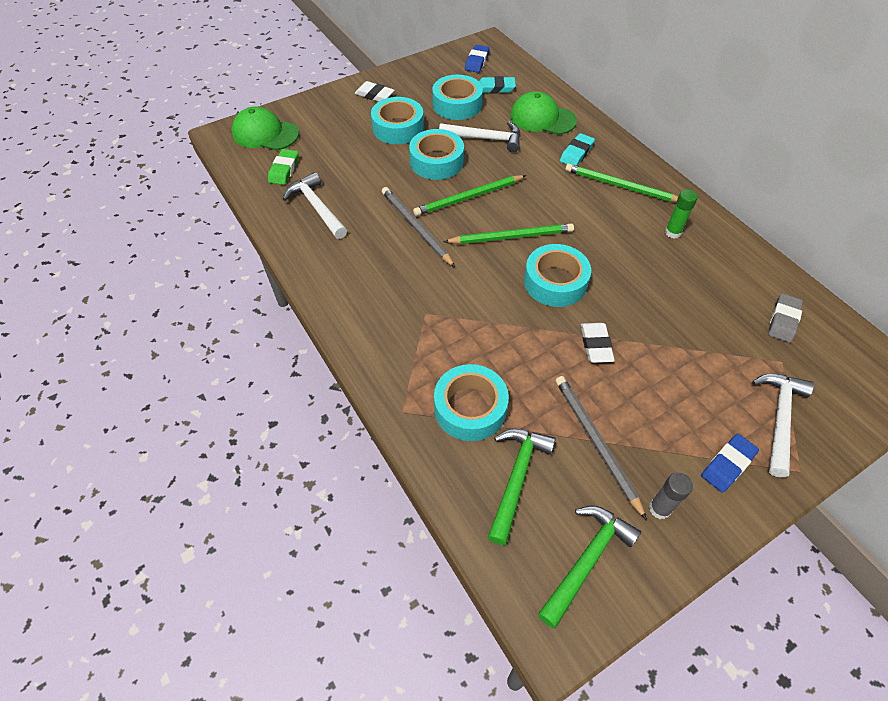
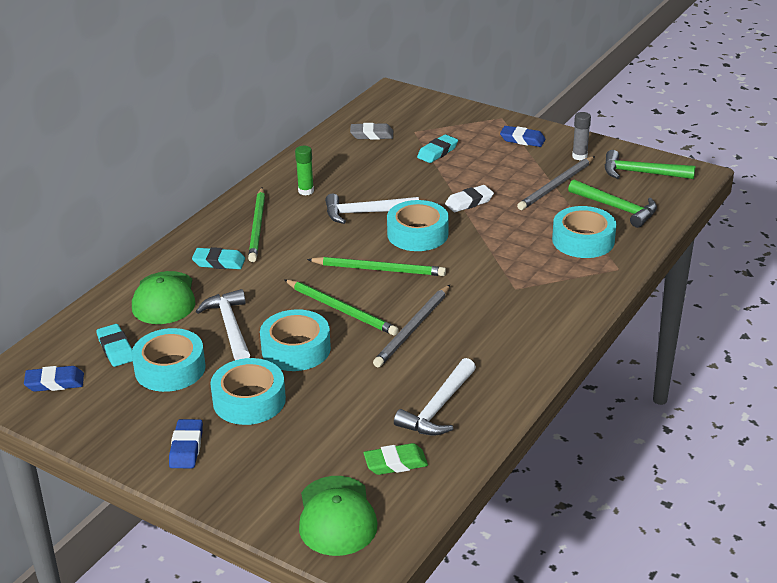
camera: 115 degrees left, 20 degrees down
(374, 95) = (186, 448): white eraser -> blue eraser
(511, 237) = (379, 269): green pencil -> green pencil turned 135 degrees clockwise
(516, 478) = (616, 208): green hammer -> green hammer turned 135 degrees counterclockwise
(721, 363) = (437, 152): none -> turquoise eraser
(779, 419) = (467, 128): white hammer -> white hammer (365, 213)

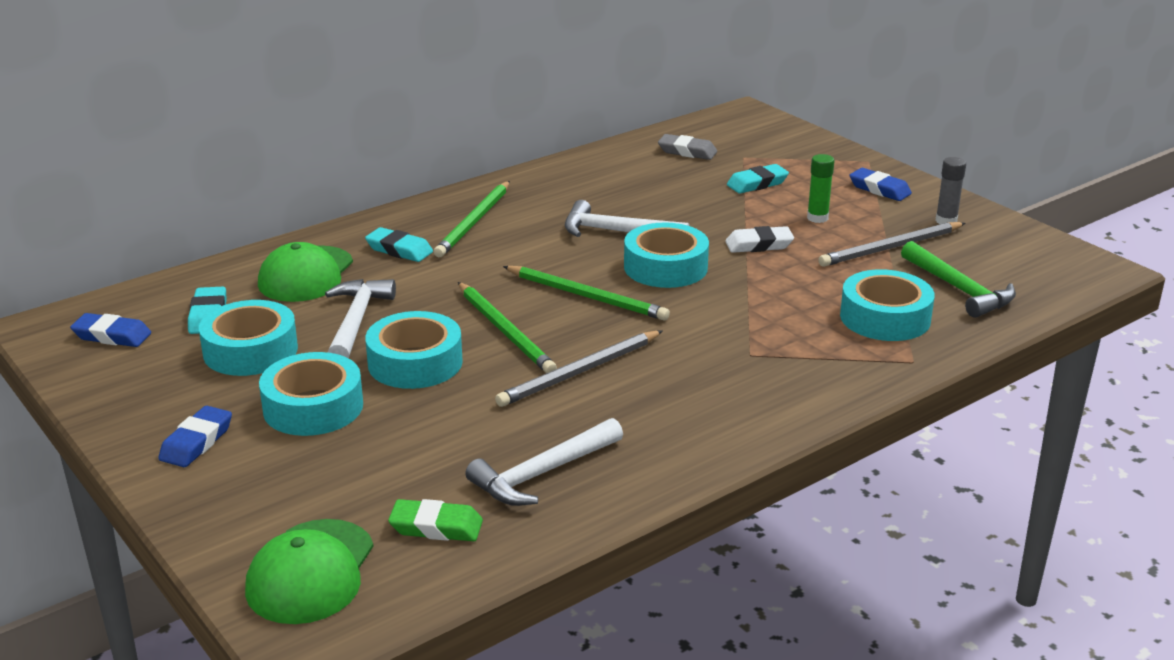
camera: 20 degrees right, 5 degrees down
(306, 191) = (561, 195): green glue stick -> green glue stick (817, 218)
(641, 173) = (1022, 255): green hammer -> none

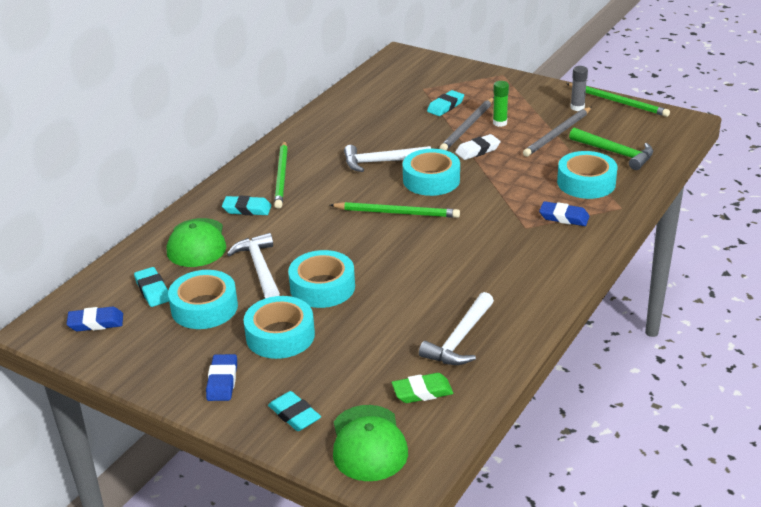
camera: 20 degrees left, 5 degrees up
(248, 508) = (294, 415): none -> turquoise eraser
(505, 331) = (363, 250): green pencil -> green pencil (618, 102)
(579, 372) = (431, 266): grey pencil -> grey pencil (467, 126)
(687, 152) = (384, 92): grey eraser -> none
(879, 189) = (523, 94): blue eraser -> blue eraser (564, 217)

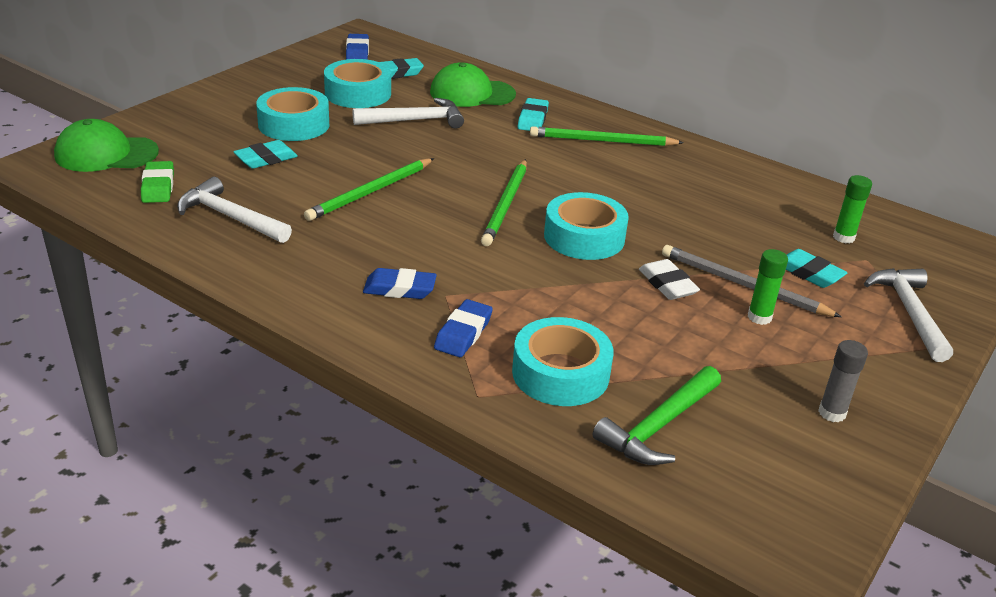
camera: 90 degrees right, 0 degrees up
(222, 381) = (241, 97): blue eraser -> blue eraser (399, 289)
(294, 415) = (172, 124): turquoise eraser -> turquoise eraser (266, 159)
(322, 287) = (366, 149): turquoise tape -> none
(382, 162) = (635, 206): white hammer -> white hammer (909, 313)
(398, 93) = (843, 237): none -> green glue stick
(557, 134) = (726, 371): grey pencil -> none
(618, 102) = (867, 473): green pencil -> green pencil (370, 192)

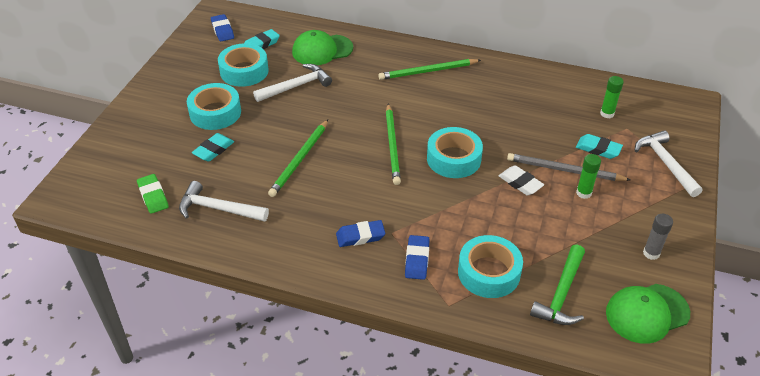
camera: 15 degrees left, 10 degrees up
(106, 154) = (98, 177): green cap -> green cap (647, 313)
(532, 119) = (374, 64): turquoise eraser -> none

